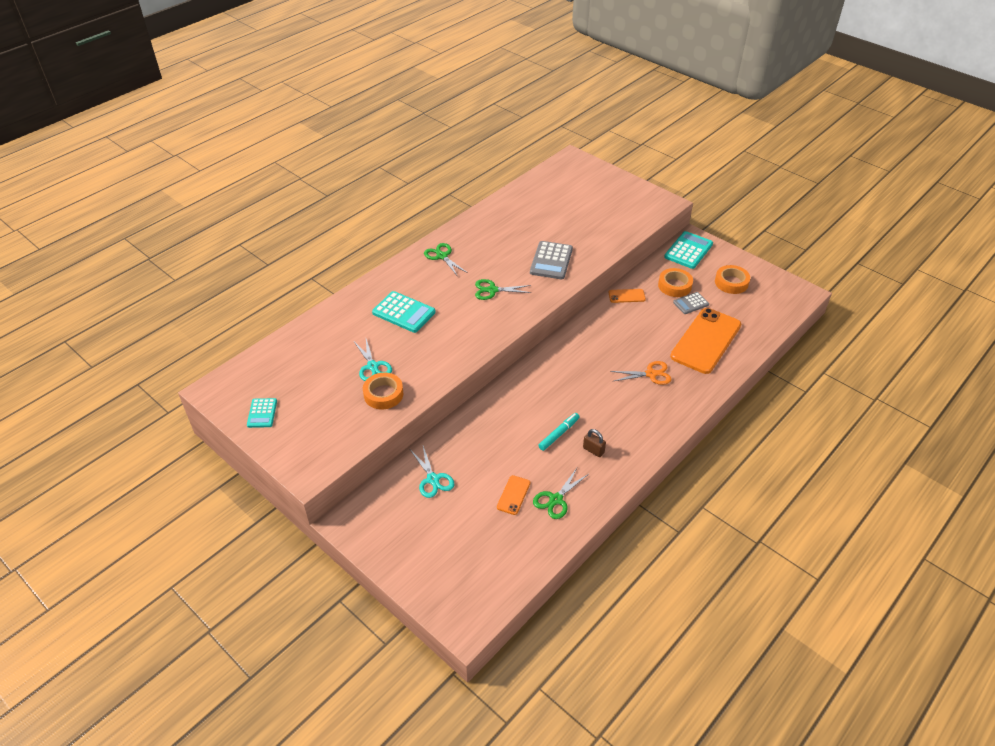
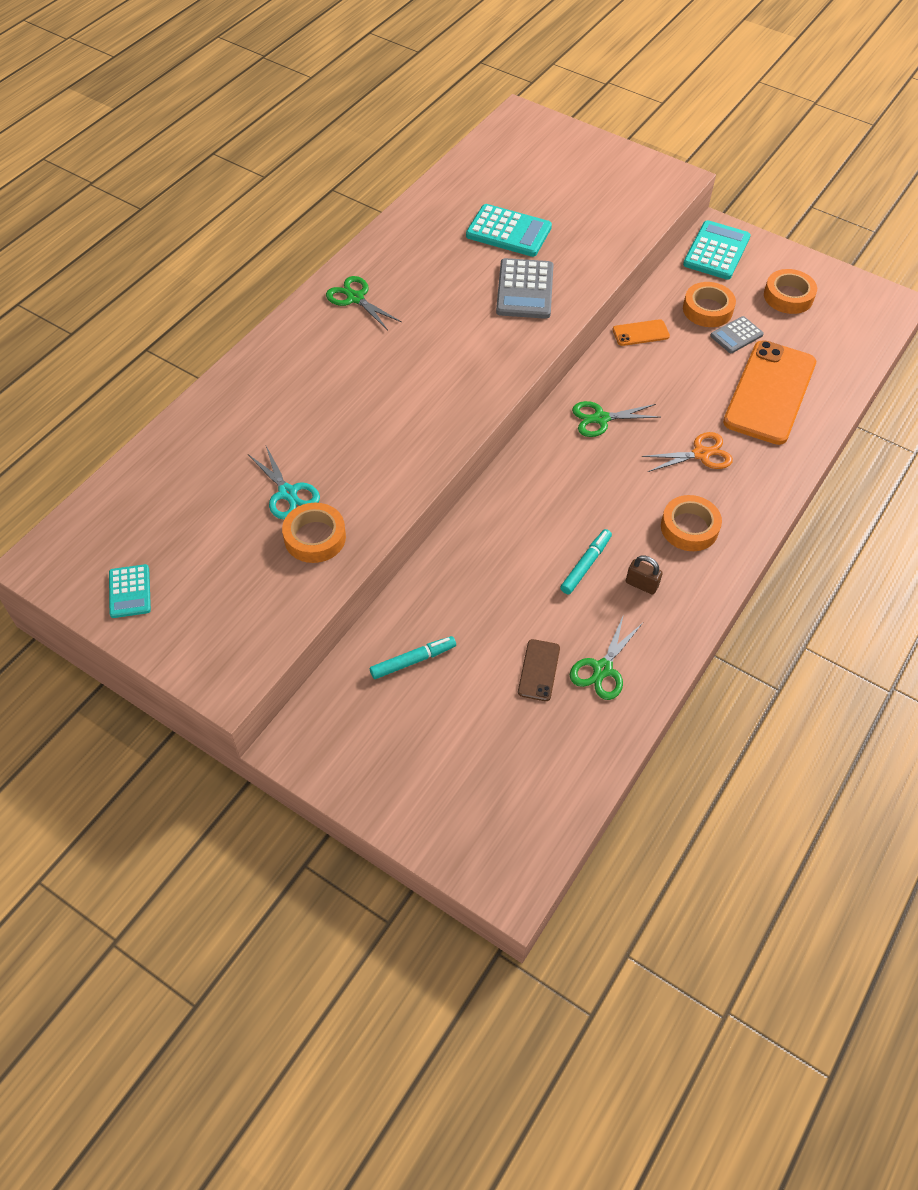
camera: 10 degrees left, 10 degrees up
(404, 312) = (316, 398): turquoise calculator -> turquoise calculator (508, 232)
(433, 479) = (413, 660): turquoise scissors -> turquoise marker
(492, 290) = (445, 347): green scissors -> green scissors (601, 419)
(513, 495) = (538, 670): orange phone -> brown phone
(633, 419) = (689, 528): none -> orange tape

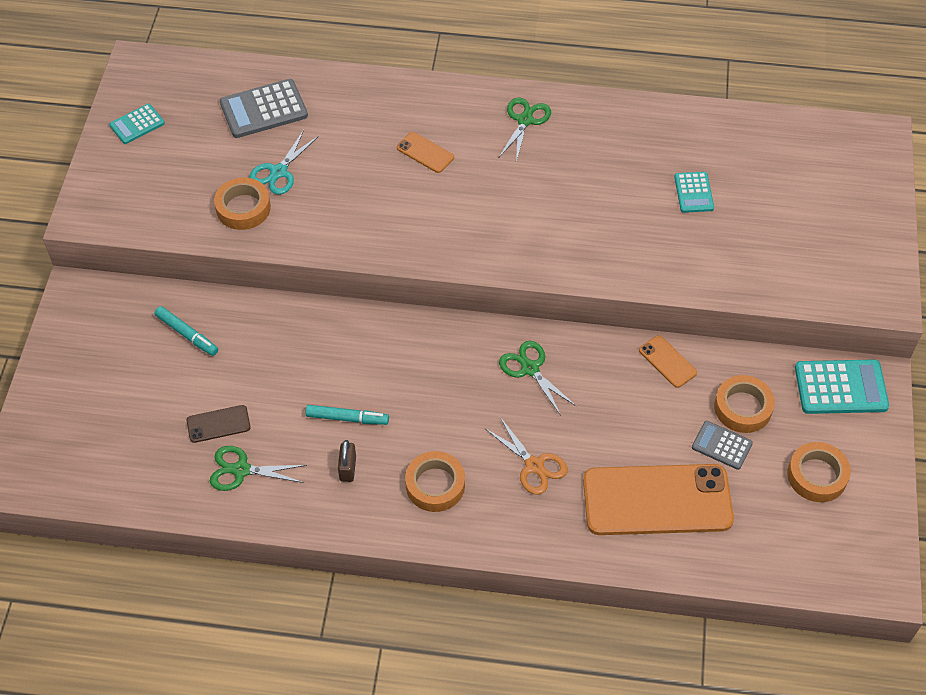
camera: 65 degrees right, 0 degrees up
(343, 377) = (425, 152): none -> orange phone
(508, 232) = (693, 193): turquoise calculator -> turquoise calculator, size x0.60
(525, 290) = (621, 235): grey calculator -> grey calculator (264, 109)

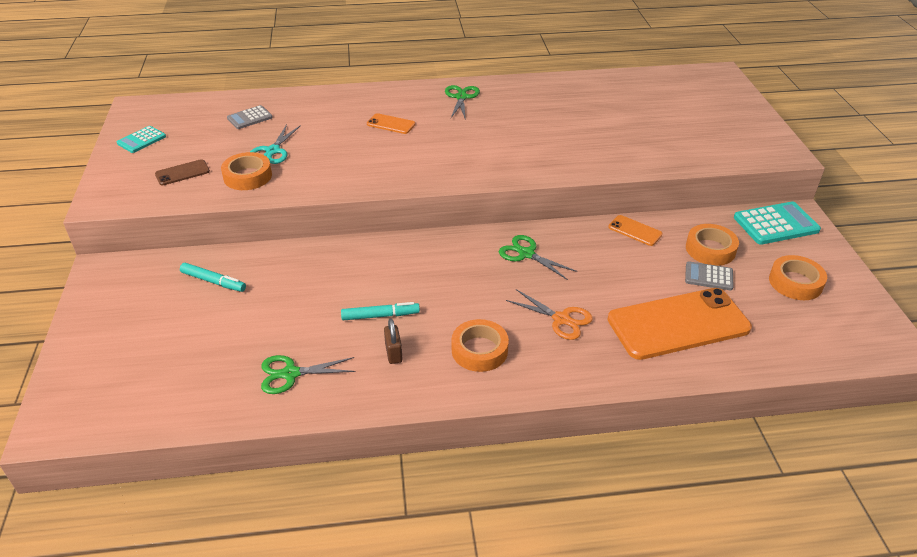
camera: 15 degrees left, 15 degrees down
(218, 424) = (259, 342): brown phone -> brown phone (182, 173)
(264, 109) = (250, 118): grey calculator -> grey calculator, size x0.60
(693, 193) = (608, 117): turquoise calculator -> none

